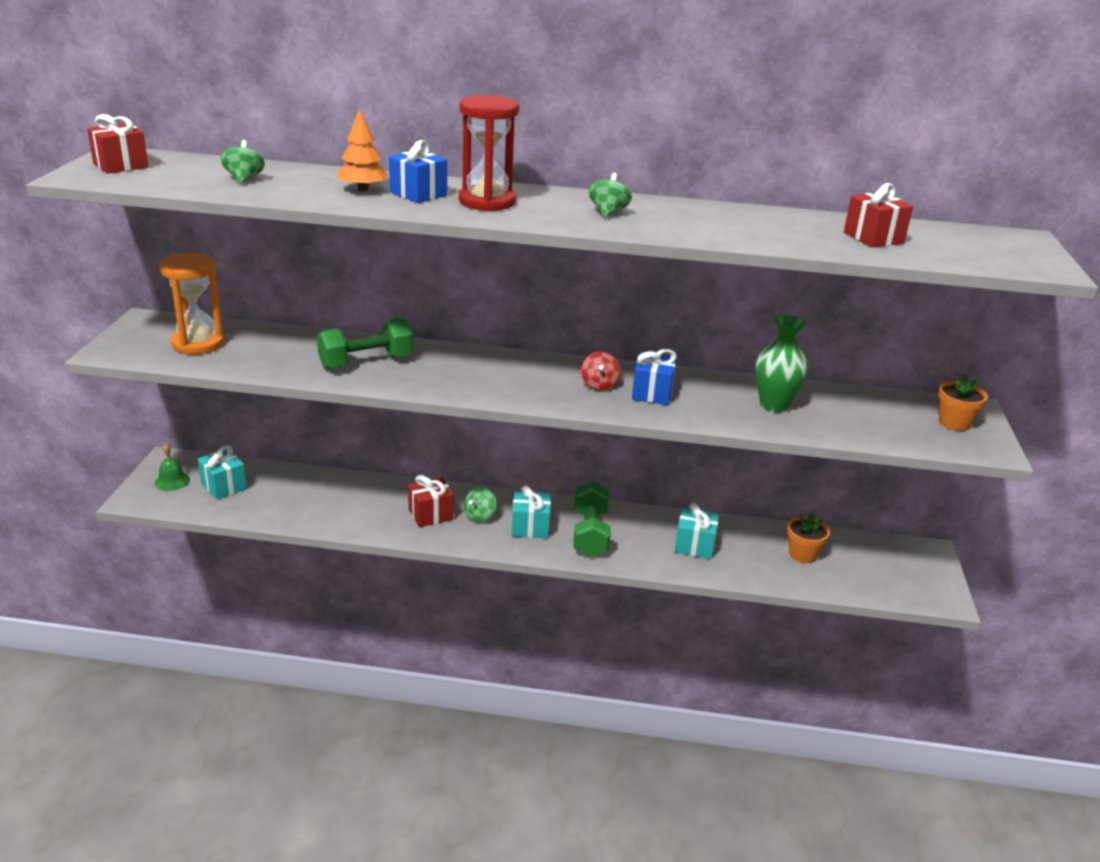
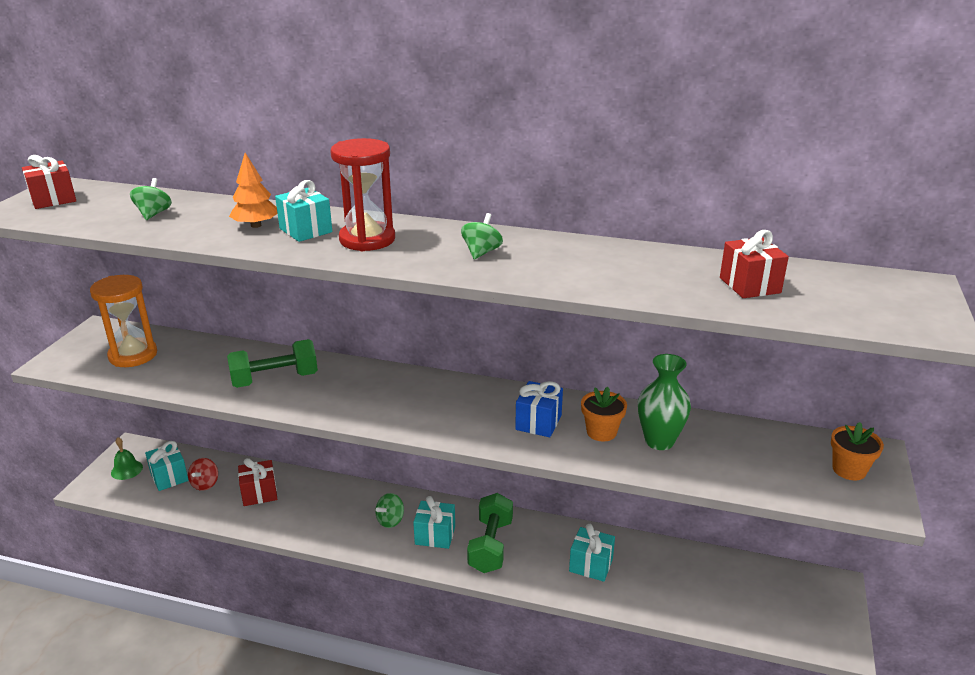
camera: 10 degrees right, 0 degrees up
(418, 194) = (305, 230): blue gift -> turquoise gift
(430, 514) = (345, 516): red gift -> red gift (259, 493)
(599, 385) = (488, 411): red spinning top -> red spinning top (205, 484)
(803, 554) = (699, 581): orange flower pot -> orange flower pot (601, 432)

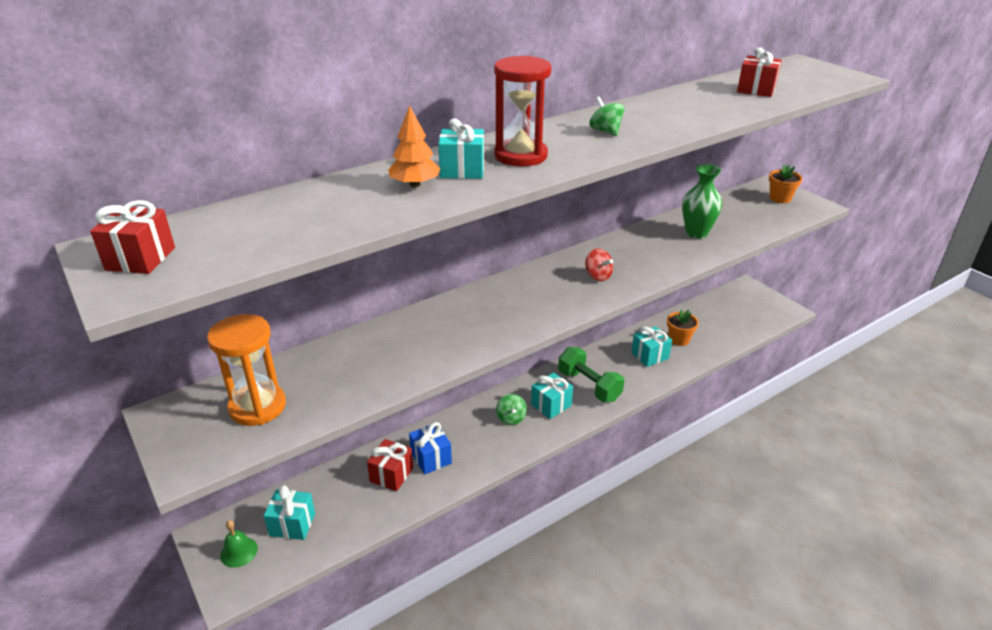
camera: 50 degrees left, 5 degrees up
(153, 214) = (297, 218): green spinning top -> none
(205, 484) = (334, 503): red spinning top -> red spinning top (598, 276)
(275, 379) = (424, 342): green dumbbell -> none
(538, 422) = (629, 260): blue gift -> blue gift (431, 458)
(601, 432) = (665, 245): orange flower pot -> orange flower pot (679, 339)

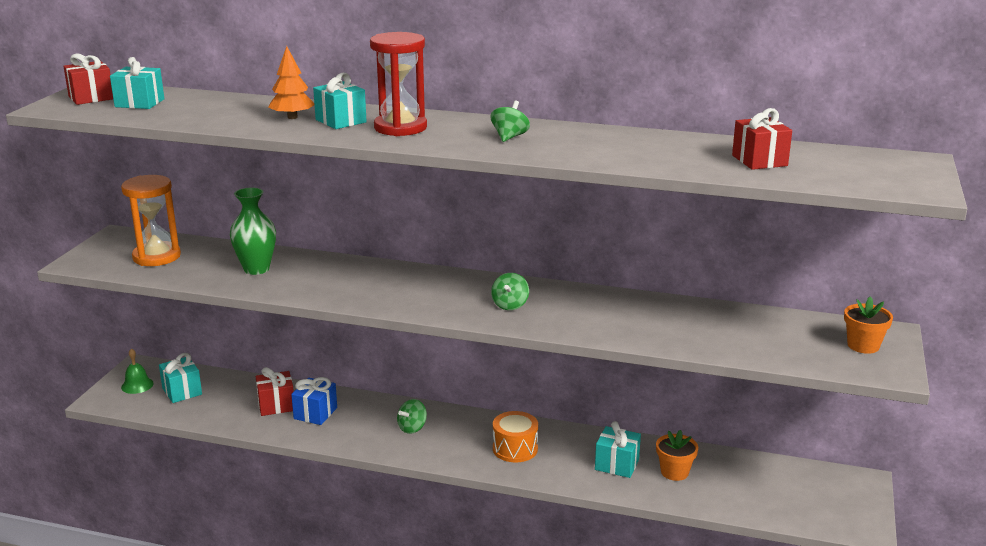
camera: 50 degrees right, 10 degrees down
(551, 405) = (458, 440): turquoise gift -> turquoise gift (139, 103)
(589, 386) = (515, 449): green dumbbell -> orange drum
(598, 276) = (510, 305): red spinning top -> green spinning top
(696, 233) = (681, 324): green vase -> green vase (256, 269)

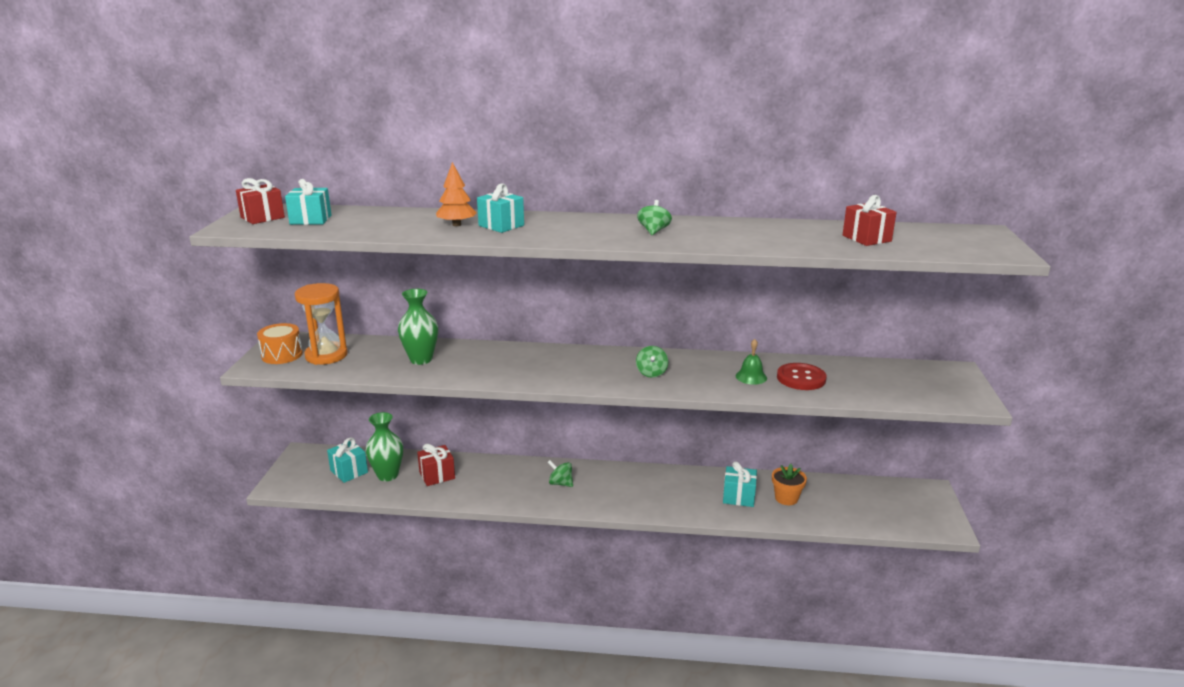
camera: 10 degrees left, 0 degrees up
(137, 385) = (306, 470): green bell -> green bell (751, 377)
(222, 400) = (387, 475): none -> green vase
(315, 413) = (473, 479): blue gift -> none
(400, 128) = (556, 228): red hourglass -> none
(412, 428) = (560, 483): green spinning top -> green spinning top turned 90 degrees clockwise
(515, 449) = (652, 492): orange drum -> orange drum (282, 355)
(686, 326) = (801, 378): none -> red button
(863, 346) = (943, 382): orange flower pot -> none

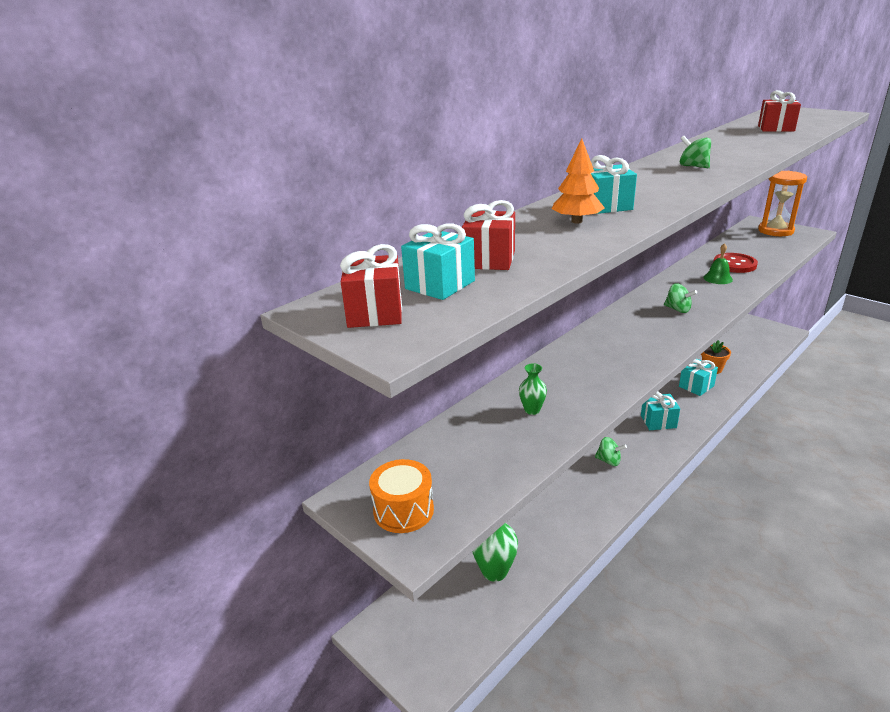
camera: 50 degrees left, 5 degrees up
(326, 355) = (448, 473): orange hourglass -> orange hourglass (775, 231)
(349, 471) = (457, 601): turquoise gift -> turquoise gift (658, 421)
(421, 359) = (532, 410): green vase -> green vase, size x0.55
(437, 475) = (528, 533): red gift -> red gift (489, 260)
(560, 483) = (609, 461): green spinning top -> green spinning top turned 135 degrees counterclockwise

